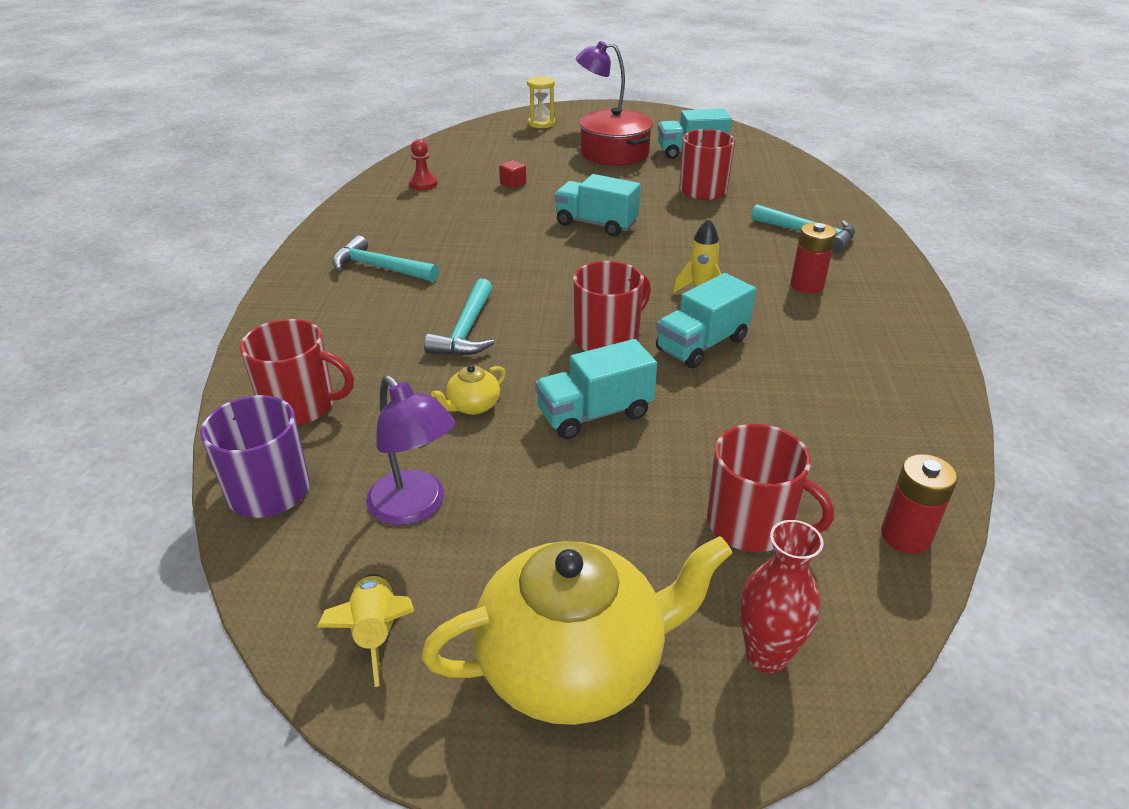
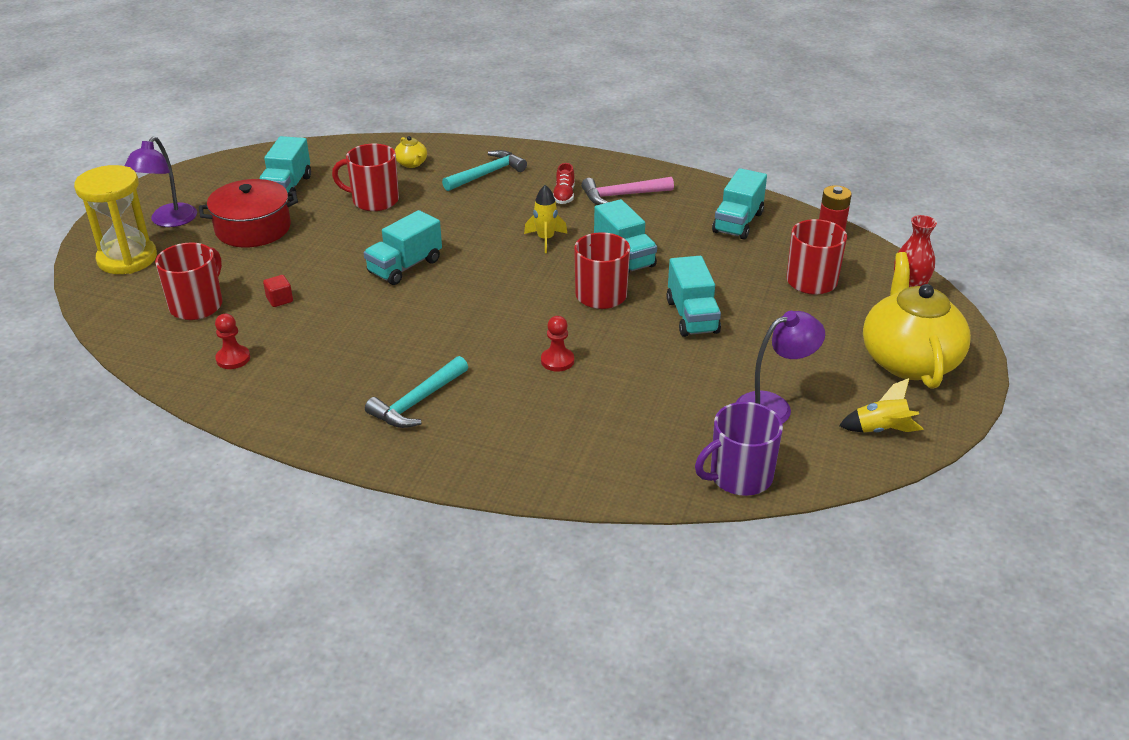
camera: 75 degrees left, 0 degrees up
(300, 406) = (636, 458): red mug -> red mug (197, 305)
(466, 330) = (557, 361): turquoise hammer -> red pawn
(472, 406) = (665, 369): yellow teapot -> yellow teapot (411, 164)
(541, 123) = (127, 259): yellow hourglass -> yellow hourglass, size x1.75
(807, 285) = (564, 195): red battery -> red shoe
(845, 324) = (622, 195): none -> pink hammer
(861, 430) = (738, 223): none -> turquoise truck

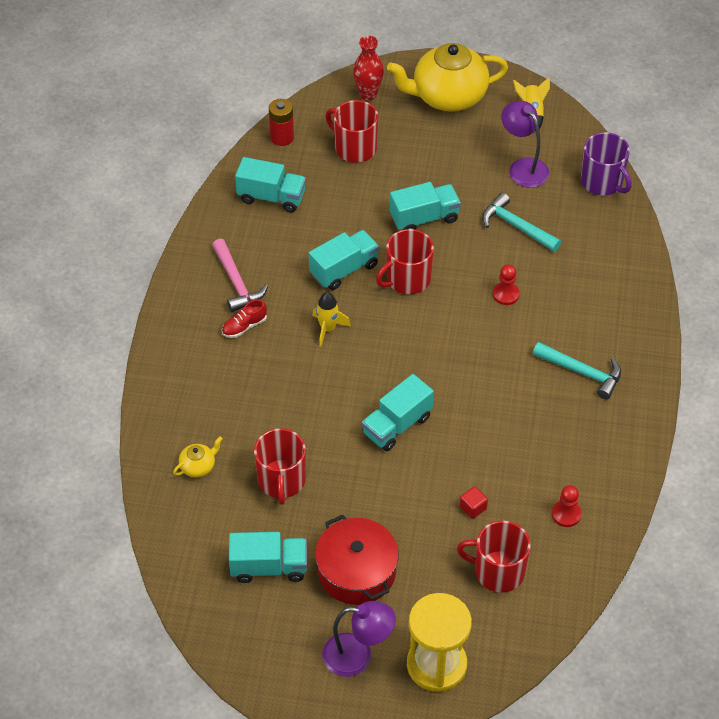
camera: 100 degrees left, 15 degrees up
(405, 267) = (397, 425): turquoise truck -> turquoise truck turned 105 degrees clockwise
(487, 174) = (211, 396): turquoise hammer -> turquoise hammer (516, 226)
(564, 195) = (244, 326): red shoe -> red shoe turned 150 degrees clockwise

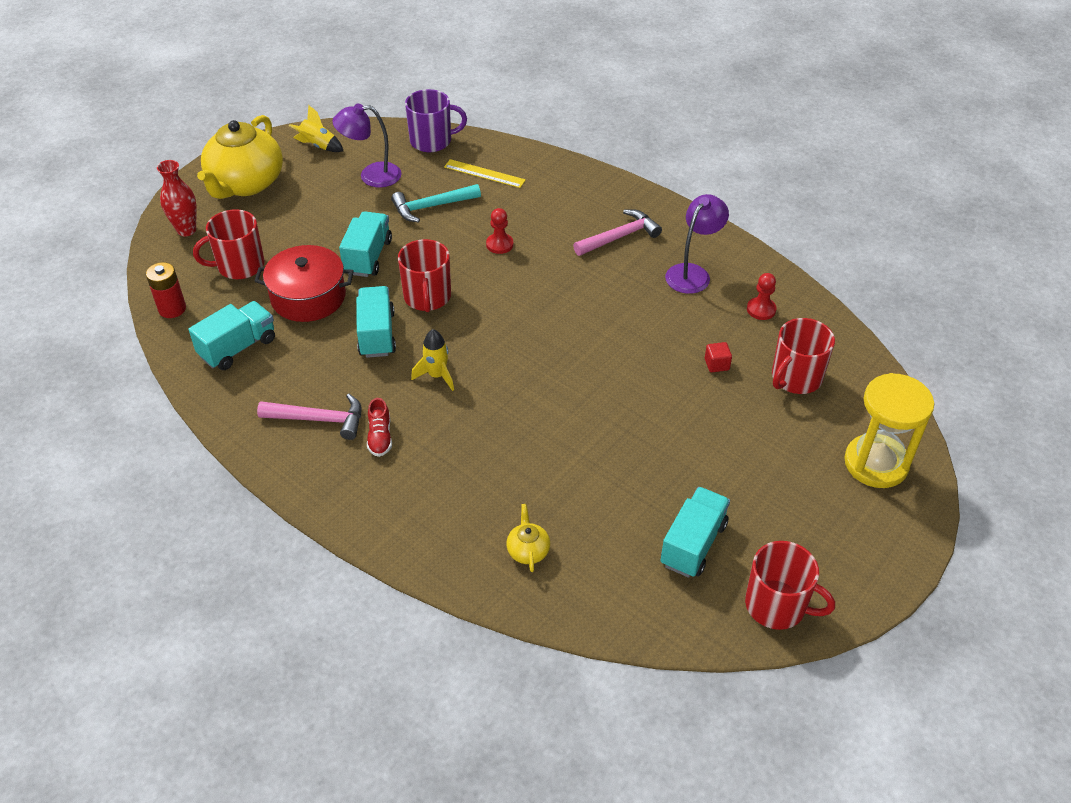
camera: 60 degrees left, 5 degrees down
(281, 480) = (593, 489): red mug -> red mug (777, 605)
(357, 571) = (738, 477): red pot -> red pot (308, 297)
(357, 656) = (837, 518): purple lamp -> purple lamp (692, 273)
(397, 425) = (589, 376): turquoise truck -> none
(582, 372) = (620, 237): turquoise hammer -> pink hammer
(589, 239) = (484, 173): none -> yellow ruler

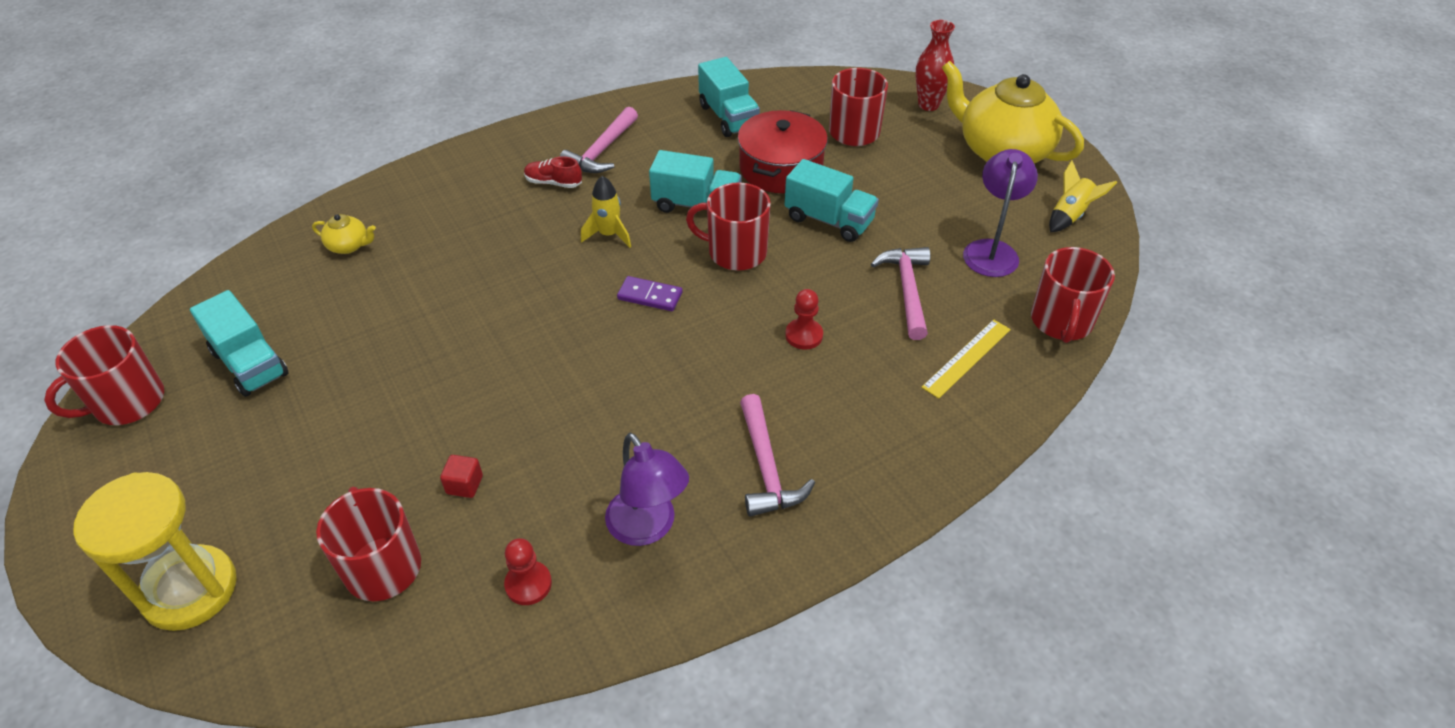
camera: 110 degrees right, 0 degrees up
(172, 309) = (805, 86): red battery -> none
(431, 207) = (907, 290): turquoise hammer -> pink hammer
(432, 141) = (1061, 321): purple mug -> red mug
(497, 330) = (650, 296): none -> purple domino

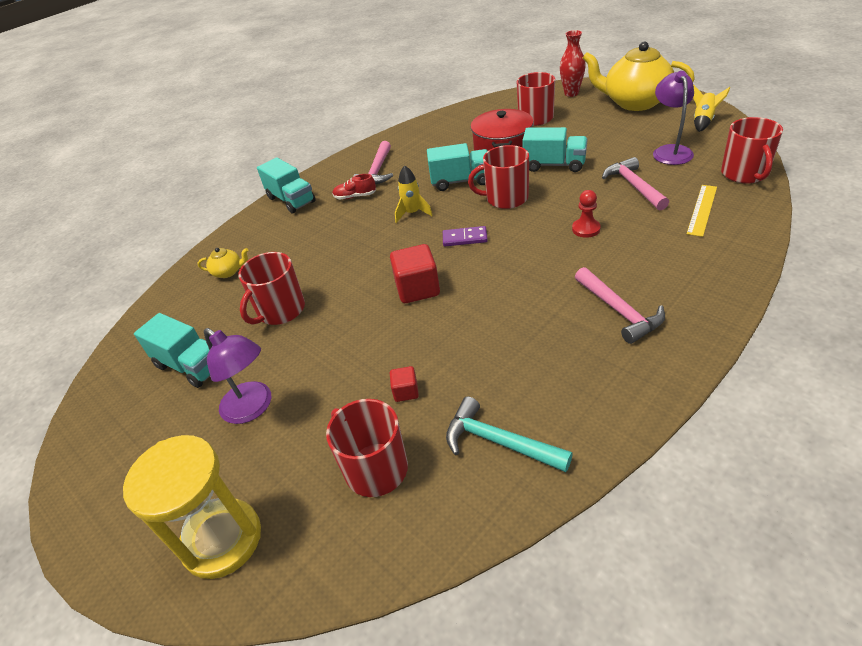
camera: 10 degrees left, 5 degrees down
(127, 402) = (102, 422): red mug -> red mug (280, 311)
(528, 584) = (498, 442): red pawn -> turquoise hammer
(553, 350) = (417, 289): none -> red cube
(648, 528) = (562, 375): purple lamp -> purple lamp (253, 408)
(728, 117) = (449, 132): turquoise truck -> turquoise truck (291, 200)

